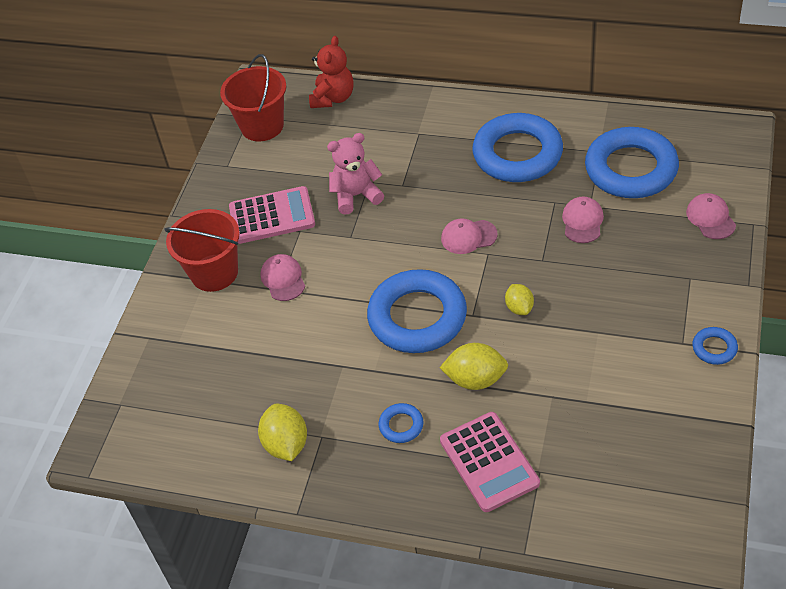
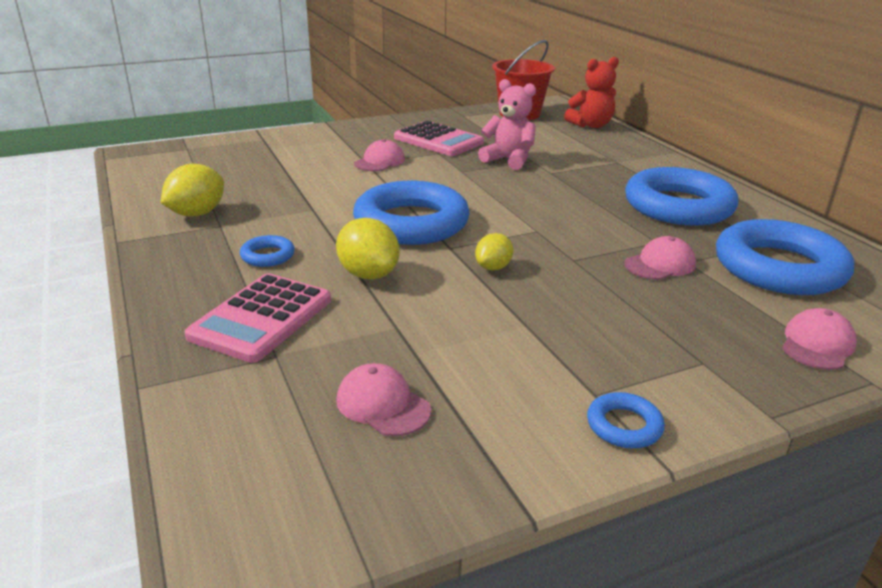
camera: 45 degrees right, 20 degrees down
(214, 273) = (353, 139): red bucket -> none
(468, 237) = (541, 215): pink cap -> pink cap (383, 405)

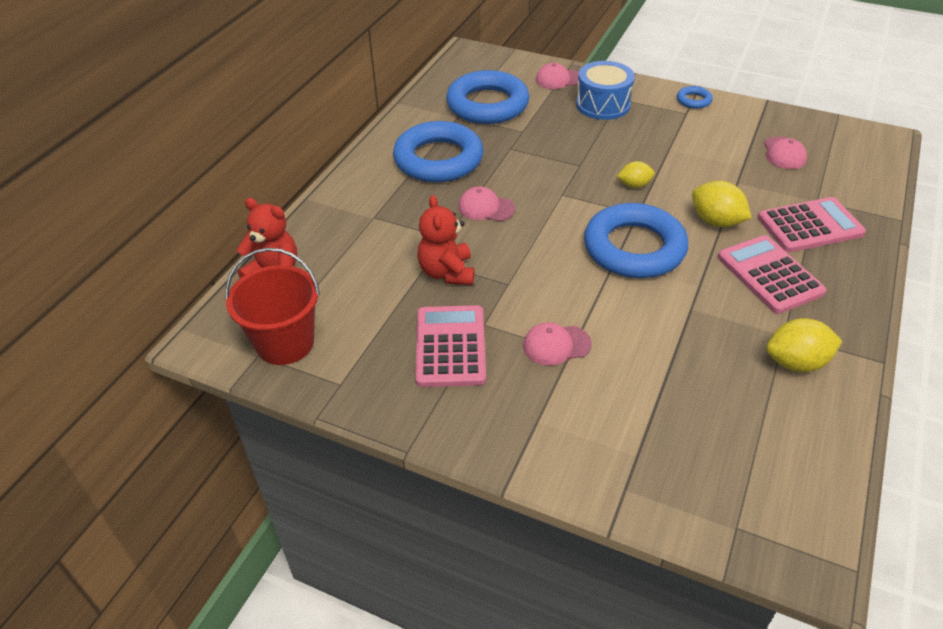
camera: 130 degrees left, 15 degrees up
(268, 256) = (770, 275): blue ring -> pink calculator
(368, 274) = (716, 221): yellow lemon -> yellow lemon turned 60 degrees counterclockwise
(508, 160) = (447, 272): pink teddy bear -> red teddy bear
(660, 264) = (540, 137): pink cap -> pink cap (486, 208)
(698, 339) = (603, 104): none -> blue drum

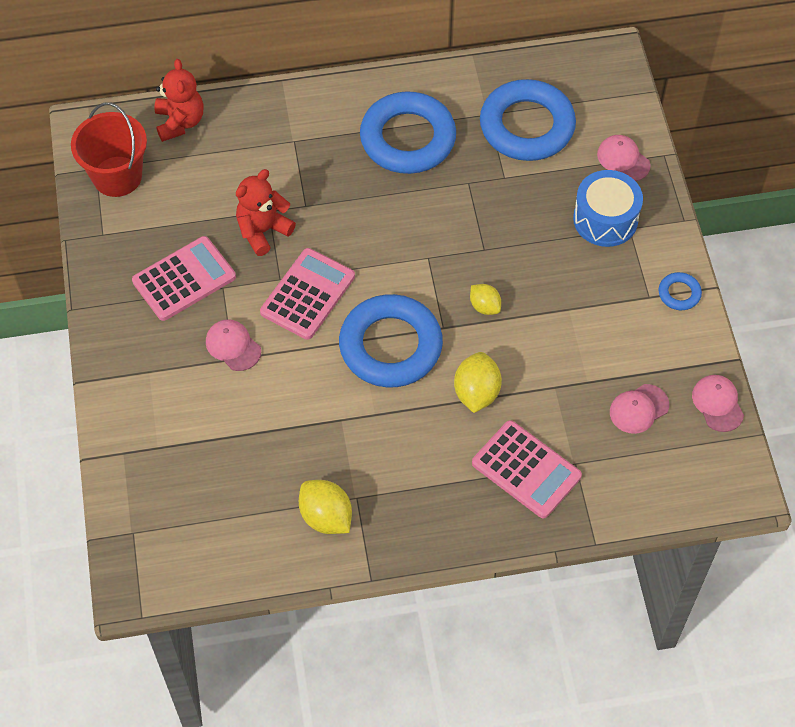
camera: 55 degrees right, 15 degrees up
(486, 208) = (365, 212): pink cap -> pink cap (717, 404)
(770, 275) = (428, 461): pink calculator -> pink calculator (308, 294)

